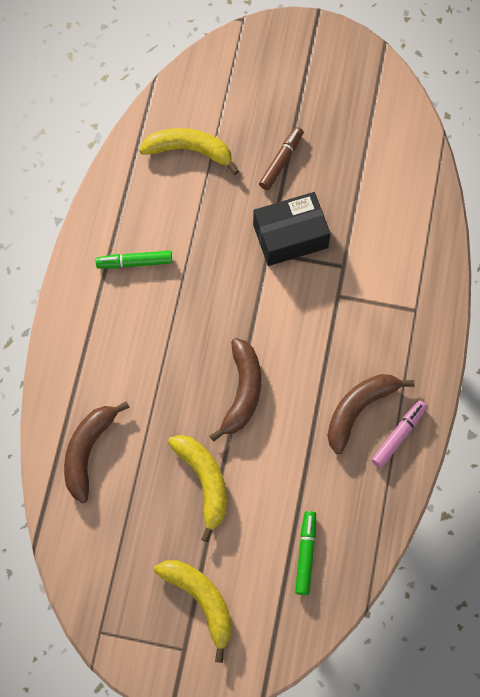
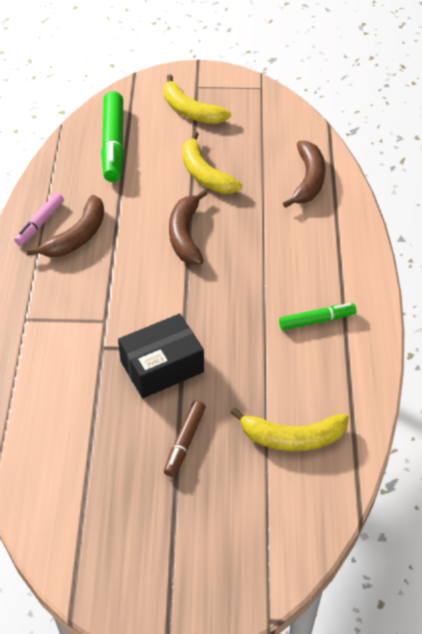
camera: 170 degrees right, 20 degrees down
(305, 554) = (113, 144): green marker -> green marker, size x1.76

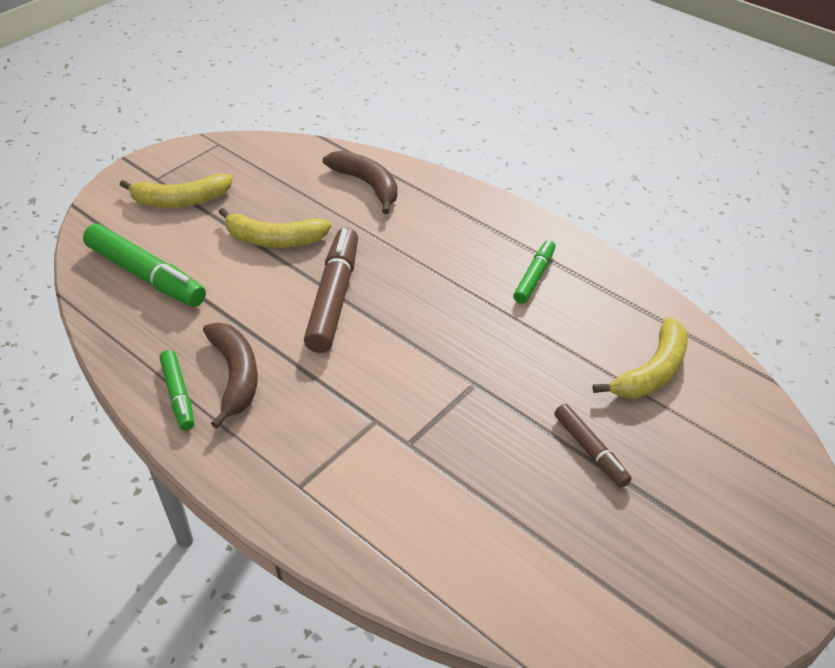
camera: 50 degrees left, 5 degrees down
(40, 223) = (178, 395): pink marker -> green marker
(162, 367) = (481, 412): black box -> none
(185, 235) = (334, 297): brown banana -> brown marker

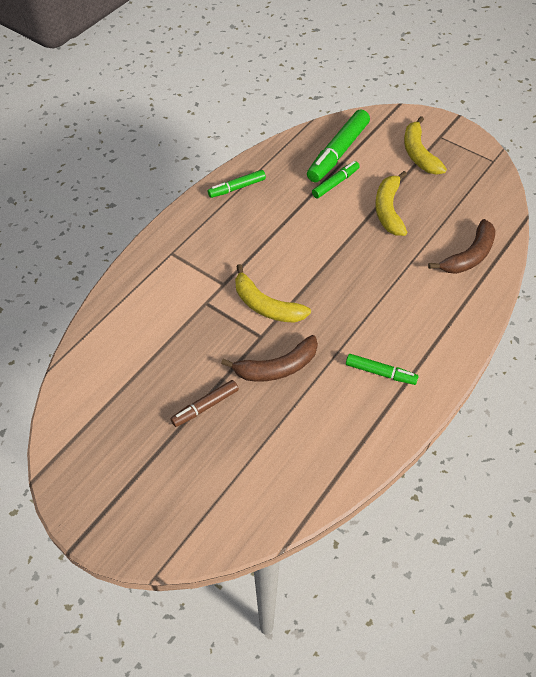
camera: 85 degrees right, 10 degrees up
(208, 284) = (335, 183): none -> green marker
(235, 376) = (255, 211): brown banana -> brown banana (277, 367)
(334, 297) = (334, 250): brown marker -> none
(652, 371) = (285, 452): yellow banana -> yellow banana (266, 305)

